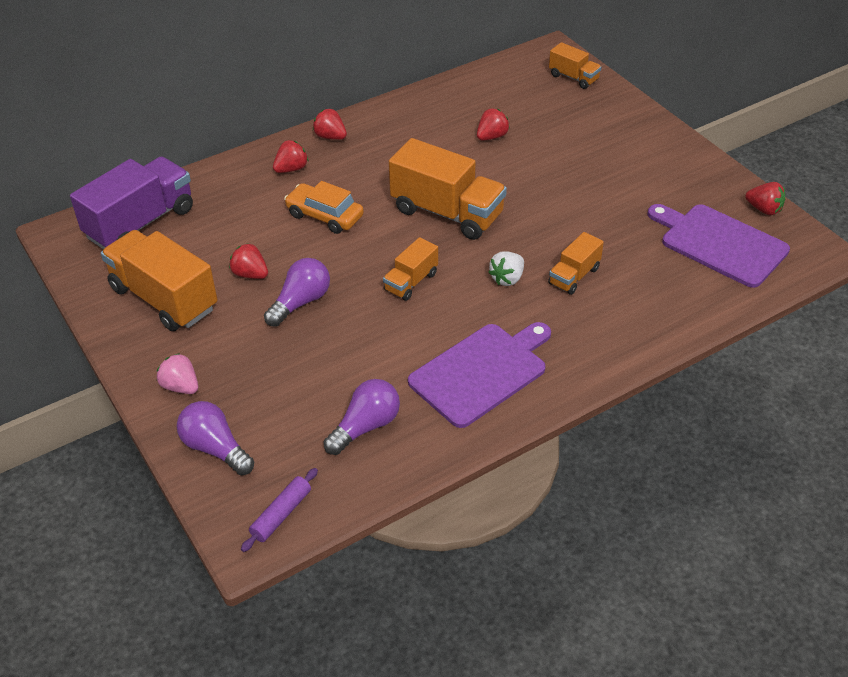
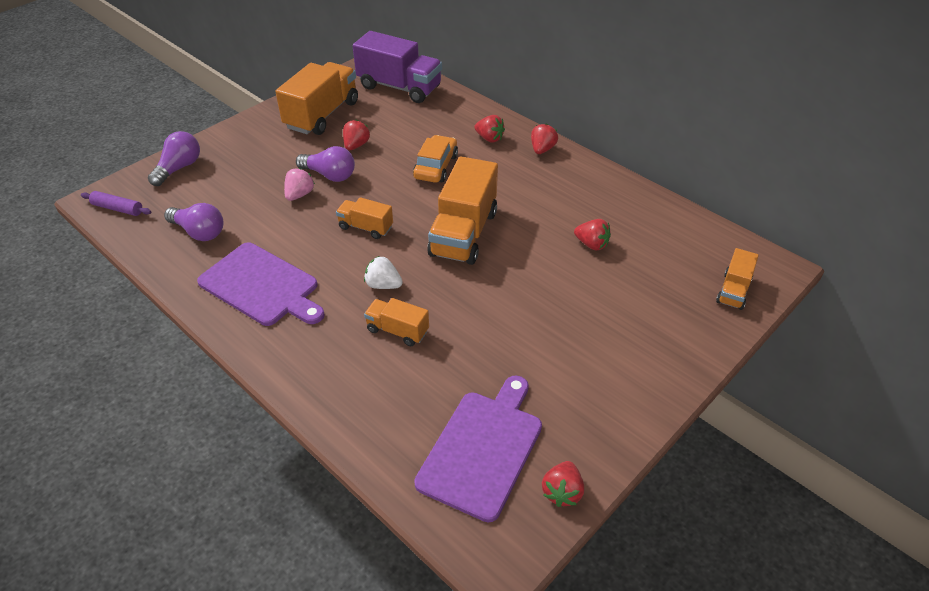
camera: 75 degrees right, 0 degrees up
(181, 387) = (236, 141): pink strawberry -> pink strawberry (299, 195)

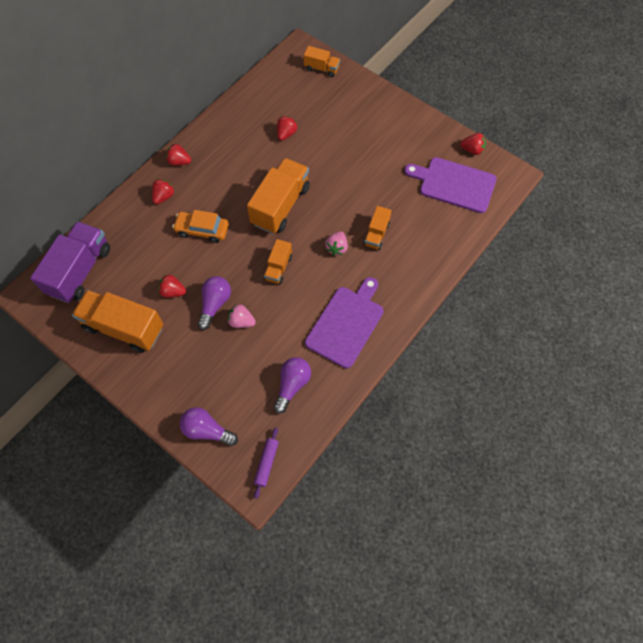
camera: 95 degrees left, 20 degrees up
(383, 285) = (337, 248): white strawberry -> pink strawberry
(463, 233) = (280, 206): orange truck -> orange truck turned 75 degrees counterclockwise

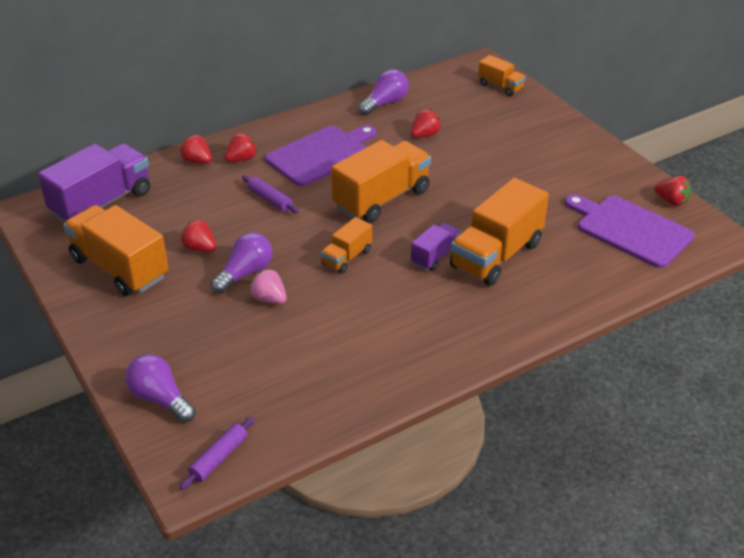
camera: 20 degrees right, 25 degrees down
(179, 162) = (278, 132): red strawberry -> red strawberry (197, 161)
(202, 230) = (270, 200): orange car -> purple rolling pin
(292, 385) = (300, 382): purple light bulb -> purple light bulb (385, 103)
(337, 248) = (435, 256): pink strawberry -> purple truck
(346, 324) = (409, 337): purple cutting board -> purple cutting board (321, 155)
(376, 234) = (496, 255): orange truck -> orange truck, size x1.92

